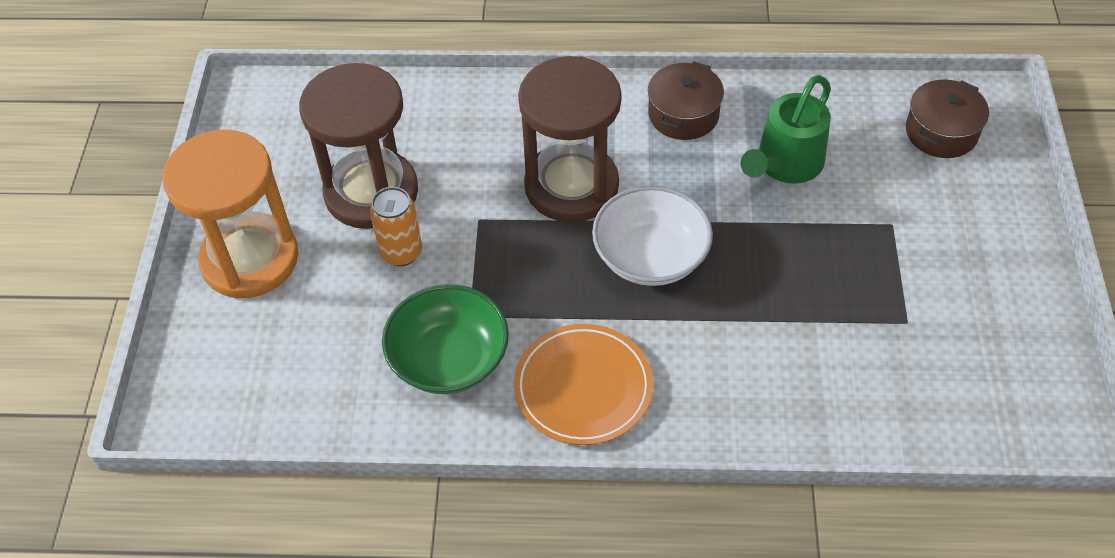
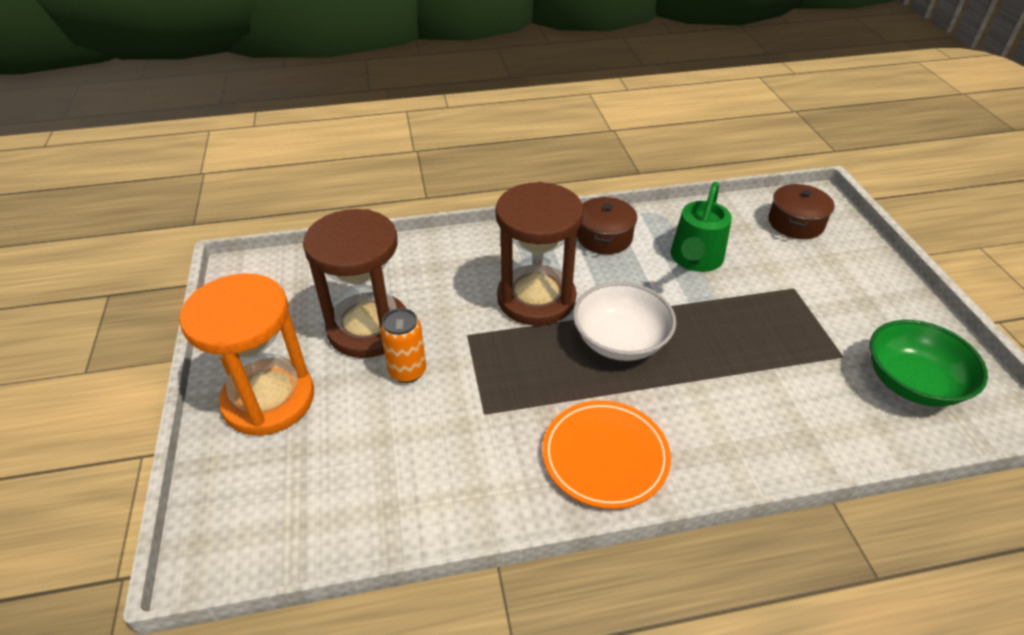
camera: 15 degrees left, 10 degrees down
(449, 359) = (476, 454): green bowl -> green bowl (912, 382)

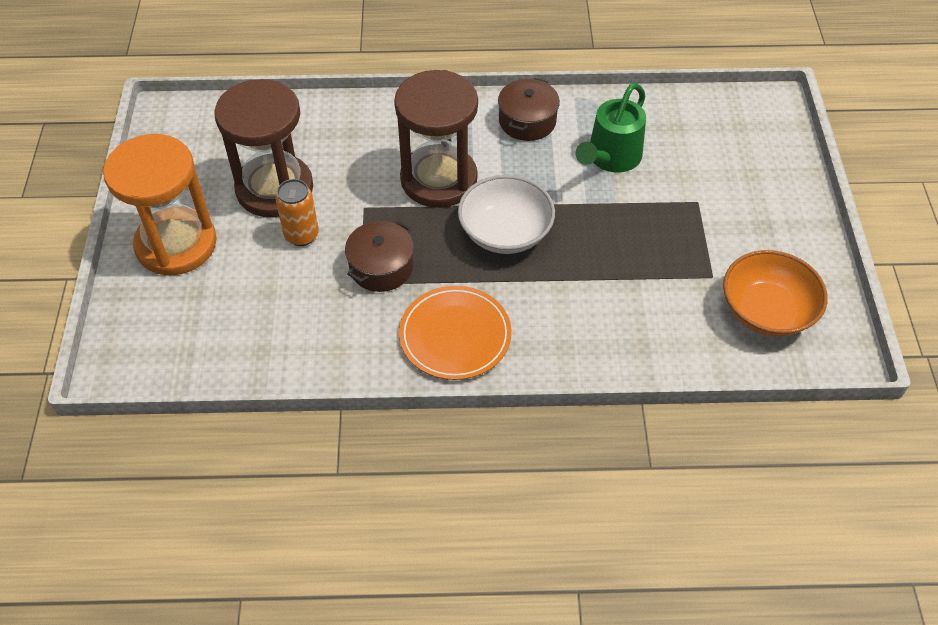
camera: 10 degrees right, 10 degrees up
(795, 223) = (734, 130): brown pot -> brown pot (381, 267)
(912, 382) = (767, 311): green bowl -> orange bowl

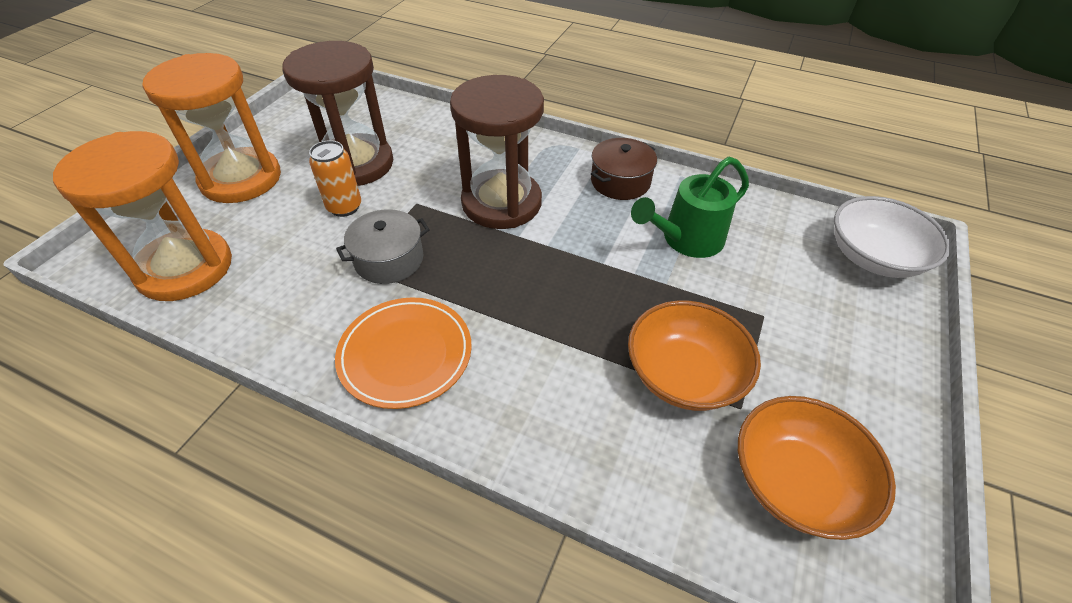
camera: 25 degrees right, 5 degrees down
(208, 343) = (185, 268): none -> orange hourglass
(381, 267) = (389, 259): brown pot -> grey pot
(505, 232) = (531, 271): white bowl -> white bowl (873, 257)
(664, 269) = (684, 375): none -> orange bowl

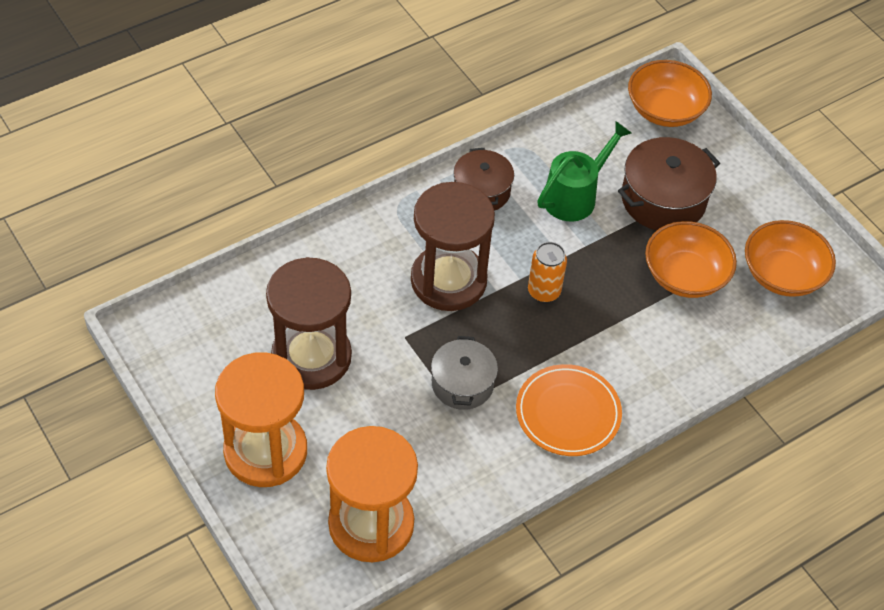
camera: 60 degrees left, 5 degrees up
(344, 207) = (371, 388): orange can -> orange can (544, 292)
(686, 240) = (575, 195): green watering can -> green watering can turned 135 degrees counterclockwise
(762, 307) = (663, 200): none -> brown pot
(873, 257) = (665, 110): white bowl -> orange bowl

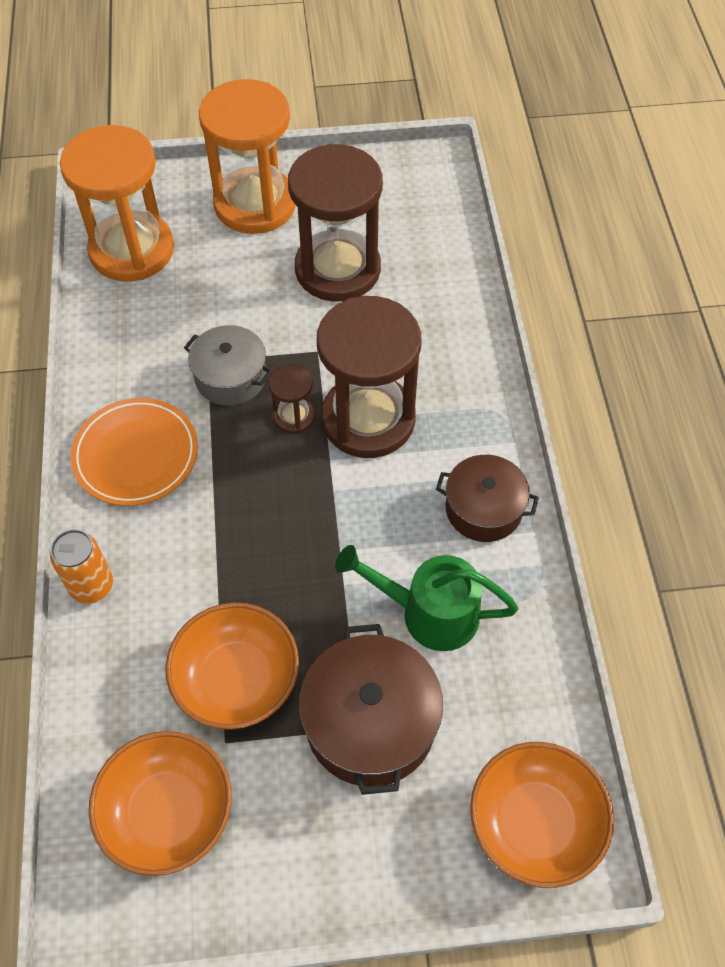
camera: 120 degrees right, 5 degrees up
(473, 327) = (294, 416): none -> brown hourglass
(544, 292) = (301, 506): orange can -> orange can (92, 586)
(575, 195) = (428, 613): green watering can -> green watering can turned 120 degrees clockwise

